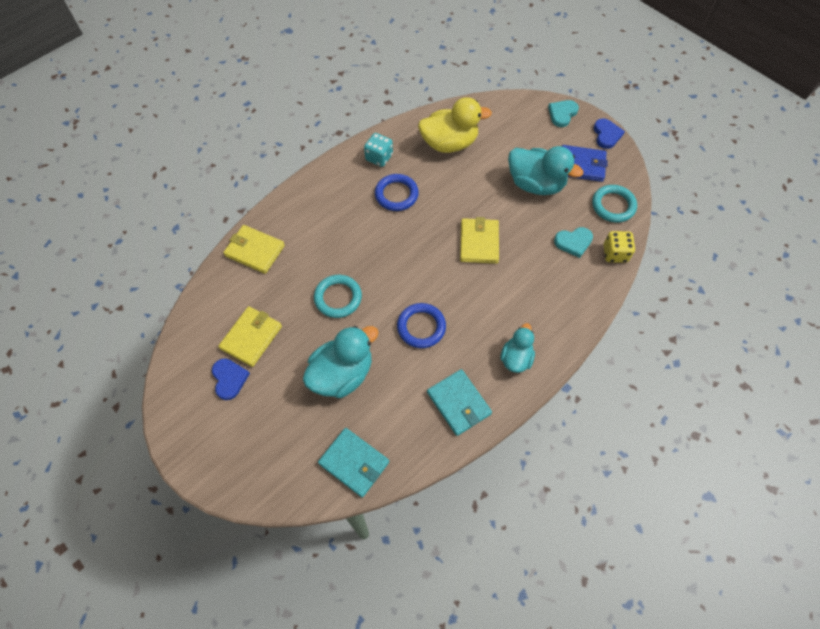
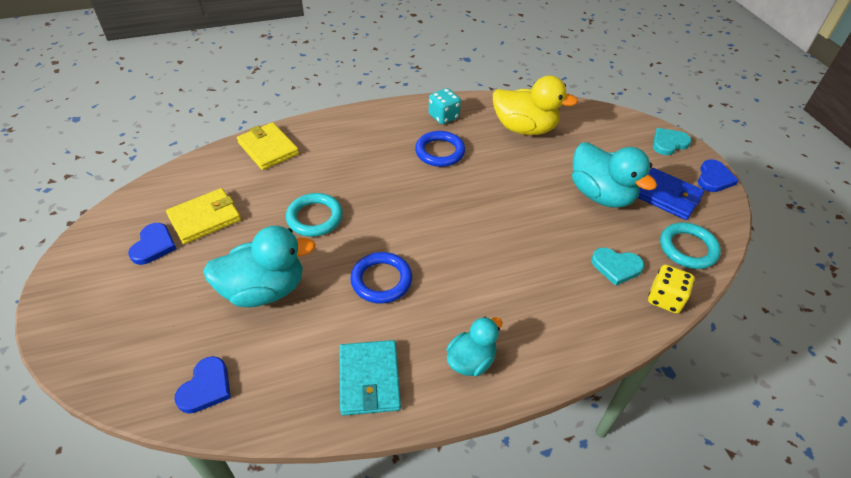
camera: 25 degrees right, 15 degrees down
(354, 463) = (206, 387): turquoise wallet -> blue heart
(479, 242) = (501, 225): yellow wallet -> none

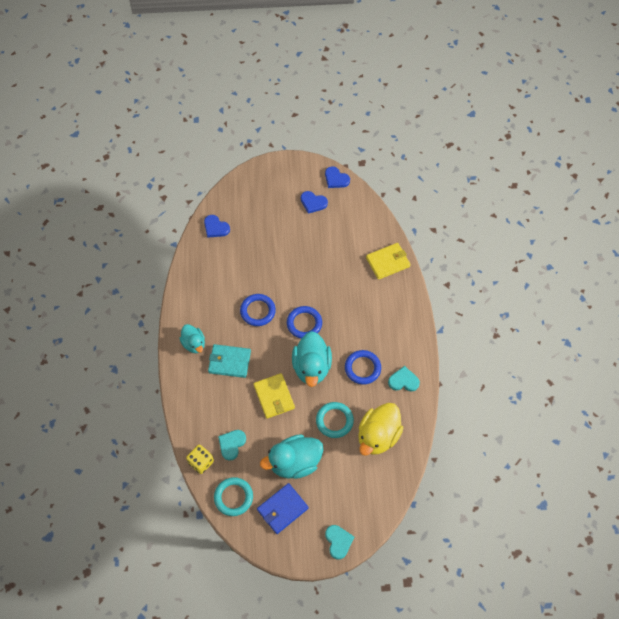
camera: 105 degrees right, 15 degrees up
(205, 218) = (329, 226): yellow wallet -> yellow wallet (274, 397)
(264, 290) = (267, 254): turquoise duck -> turquoise duck (311, 367)
(315, 217) = (315, 283): turquoise ring -> turquoise ring (334, 421)
(369, 379) = (198, 295): turquoise wallet -> turquoise wallet (229, 362)
(389, 219) = (304, 323): none -> blue ring
(443, 116) = (403, 381): turquoise dice -> turquoise heart
(714, 178) = (292, 555): blue heart -> blue heart (336, 179)

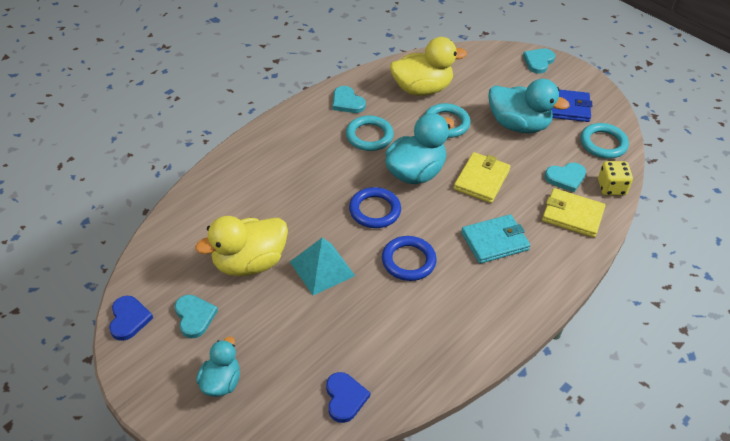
camera: 135 degrees left, 15 degrees down
(194, 344) = (517, 289): turquoise duck -> turquoise duck (221, 382)
(229, 362) = (495, 241): turquoise wallet -> turquoise wallet turned 75 degrees counterclockwise
(290, 271) = (322, 268): none -> turquoise pyramid
(313, 203) = (194, 317): blue heart -> turquoise heart
(324, 244) = (249, 263): none -> yellow duck
(362, 368) = (369, 136): blue ring -> turquoise ring
(388, 262) = (216, 191): yellow wallet -> yellow wallet (572, 215)

